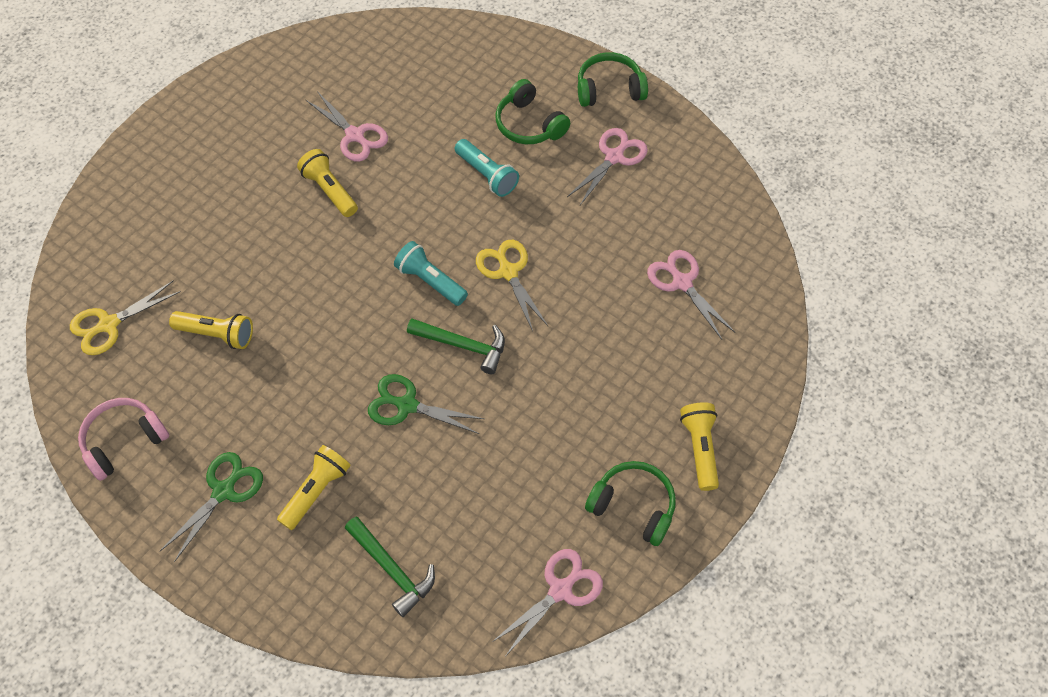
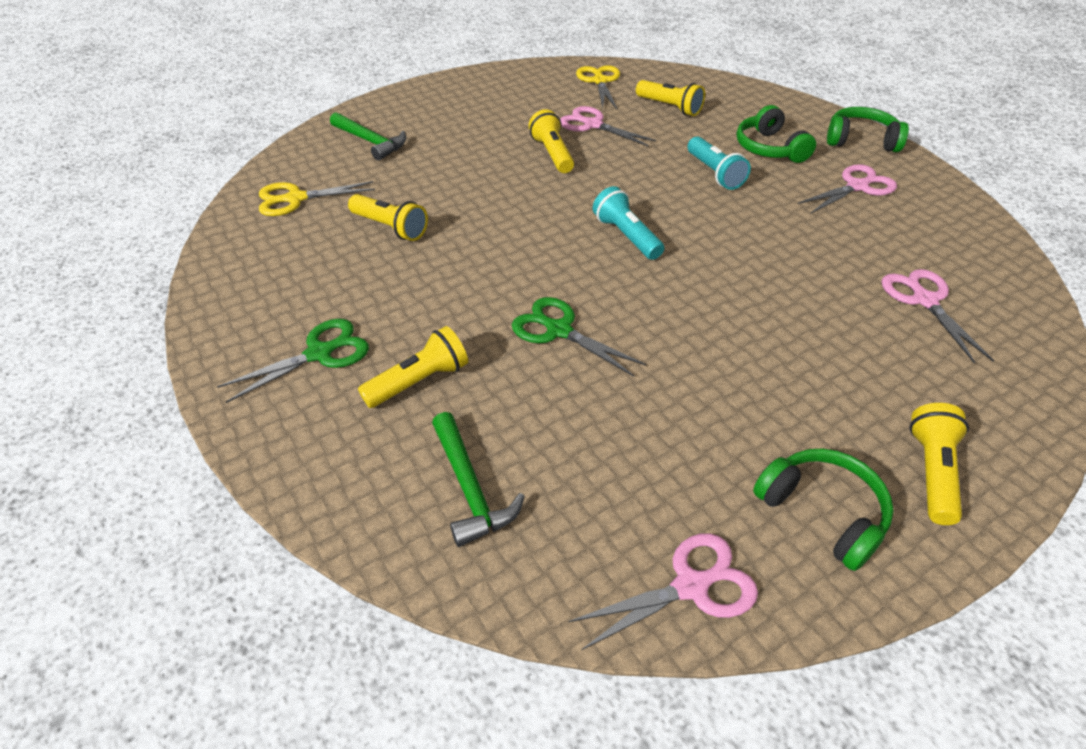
camera: 20 degrees right, 15 degrees down
(124, 441) = (249, 285): pink headphones -> none
(355, 135) = (593, 125): pink scissors -> pink scissors turned 150 degrees clockwise
(422, 86) = (669, 107): none -> yellow flashlight
(463, 345) = (643, 295): green hammer -> green hammer (371, 142)
(508, 272) = (715, 247): yellow scissors -> yellow scissors (600, 81)

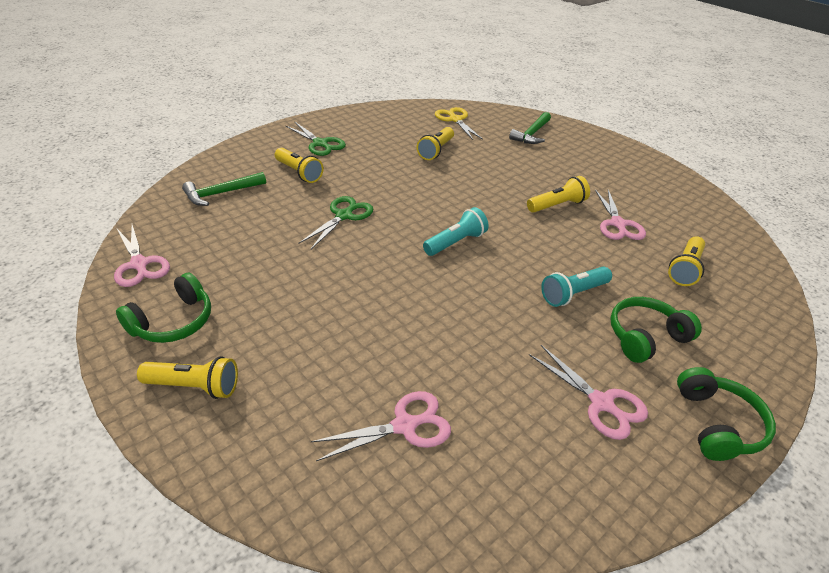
camera: 80 degrees right, 5 degrees down
(593, 125) = (618, 224): pink scissors -> pink scissors turned 150 degrees clockwise
(600, 81) = (704, 226): yellow scissors -> none

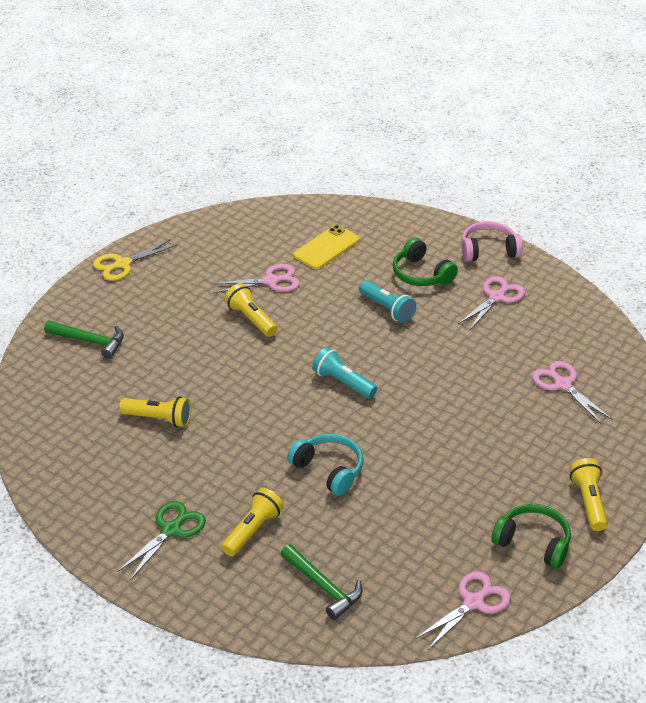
camera: 100 degrees left, 0 degrees up
(344, 216) = (328, 470): green scissors -> turquoise headphones
(455, 120) = (64, 411): yellow scissors -> yellow scissors (122, 264)
(685, 269) = (326, 248): yellow flashlight -> yellow phone
(717, 424) = (488, 250): green headphones -> pink headphones

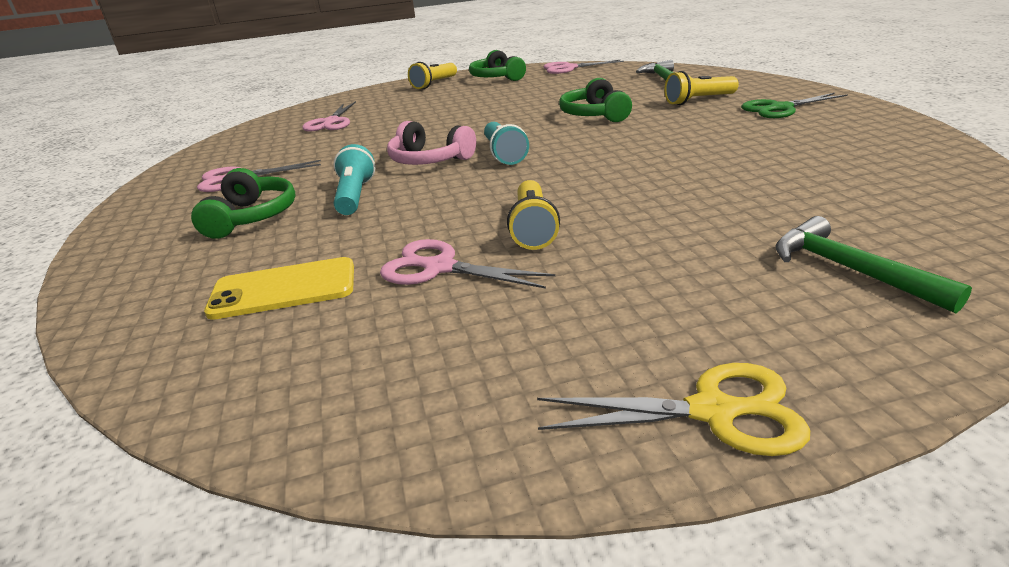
camera: 140 degrees left, 10 degrees down
(159, 419) = (755, 167): yellow flashlight -> none
(328, 470) = (594, 115): turquoise headphones -> green headphones
(488, 250) = (137, 219): pink headphones -> pink headphones (429, 160)

